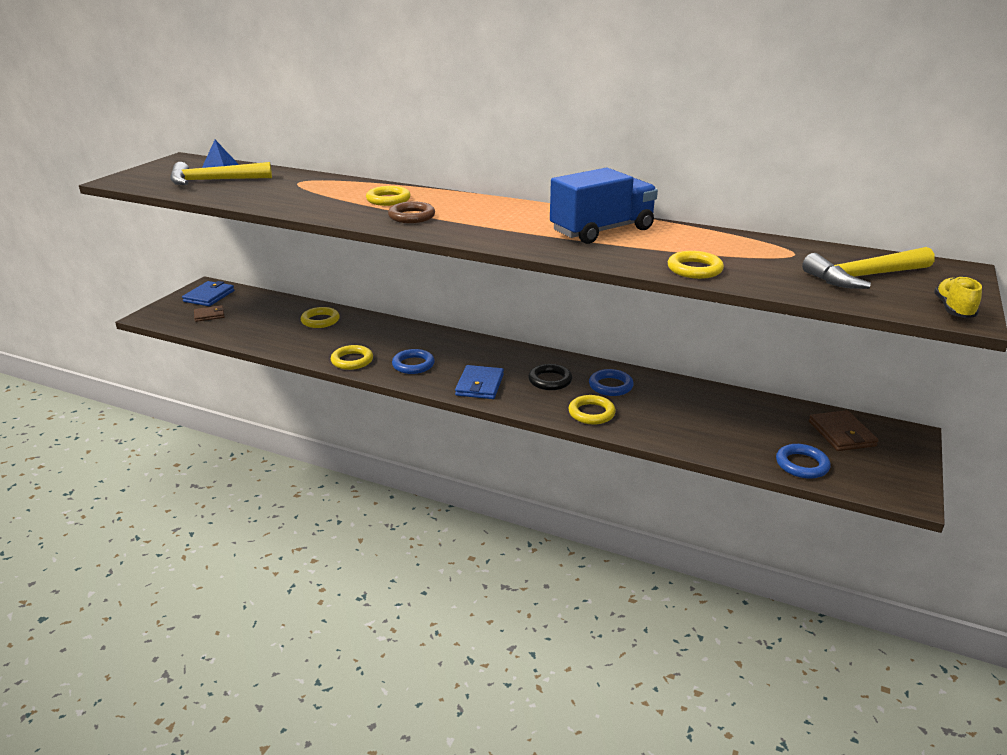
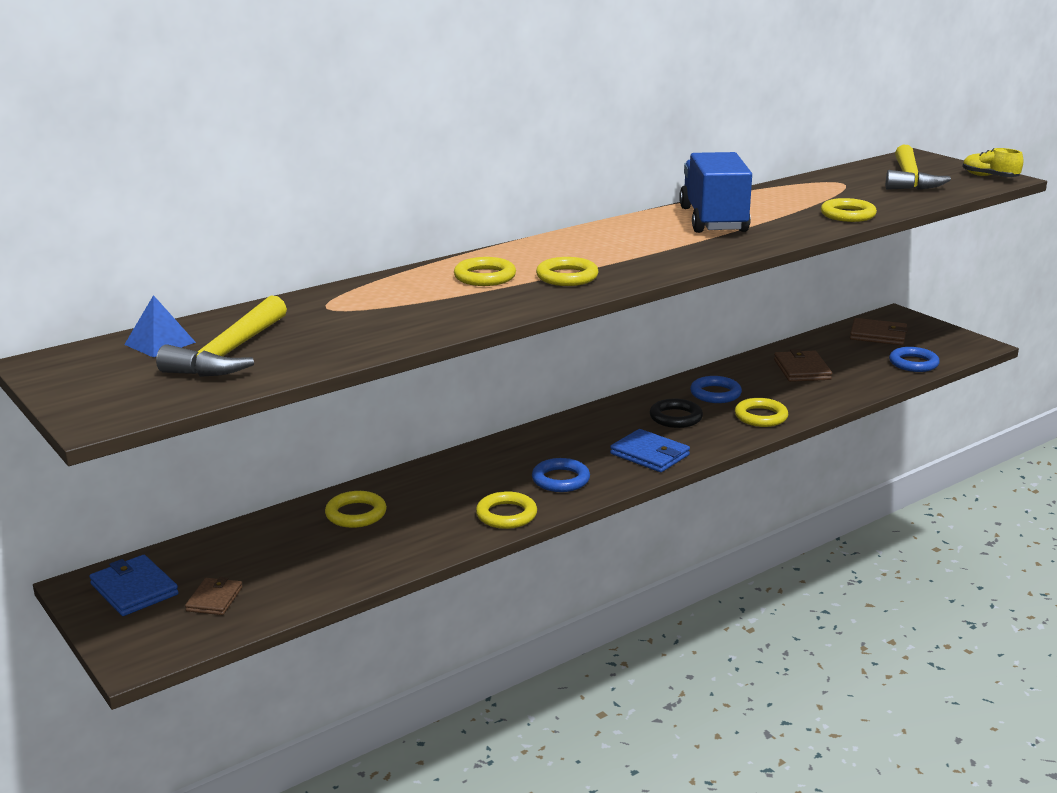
camera: 60 degrees left, 5 degrees down
(412, 216) = (567, 277): brown ring -> yellow ring
(707, 412) = (802, 369): none -> brown wallet

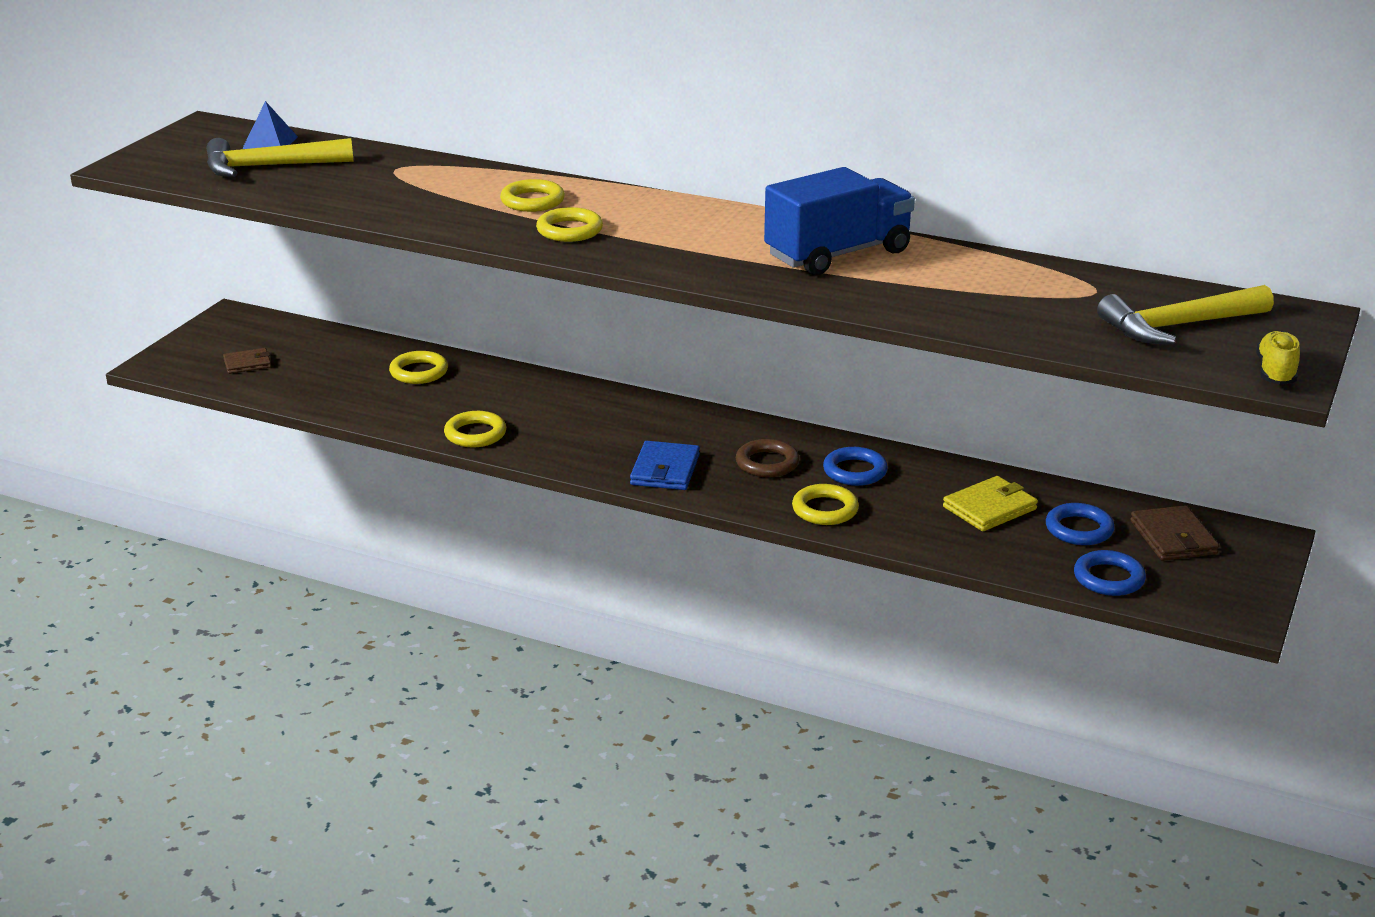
camera: 60 degrees right, 5 degrees up
(134, 589) = (240, 332): blue wallet -> none
(560, 480) = (566, 440): blue ring -> blue ring (1079, 529)
(675, 417) = (767, 463): black ring -> brown ring
(802, 369) = (990, 508): brown wallet -> yellow wallet
(848, 215) = (956, 315): yellow ring -> none

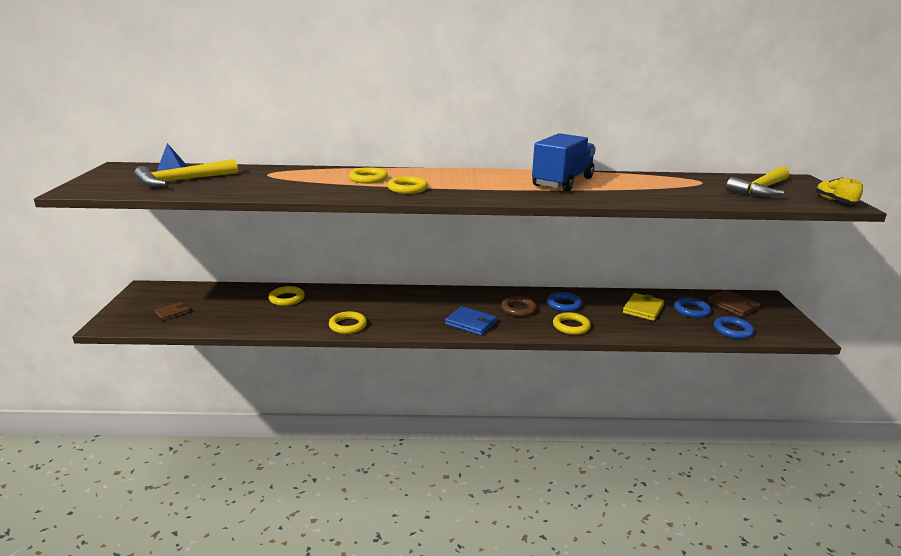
camera: 25 degrees left, 5 degrees down
(665, 470) = (471, 323): blue wallet -> blue wallet turned 45 degrees counterclockwise

